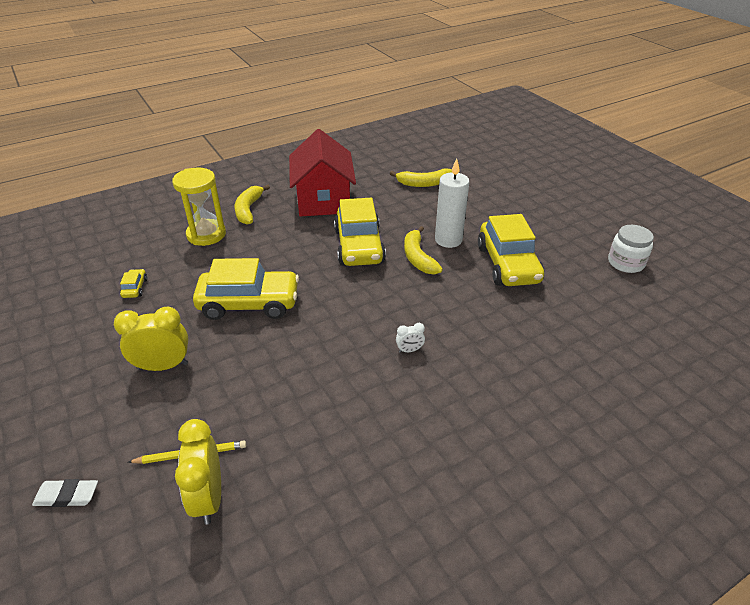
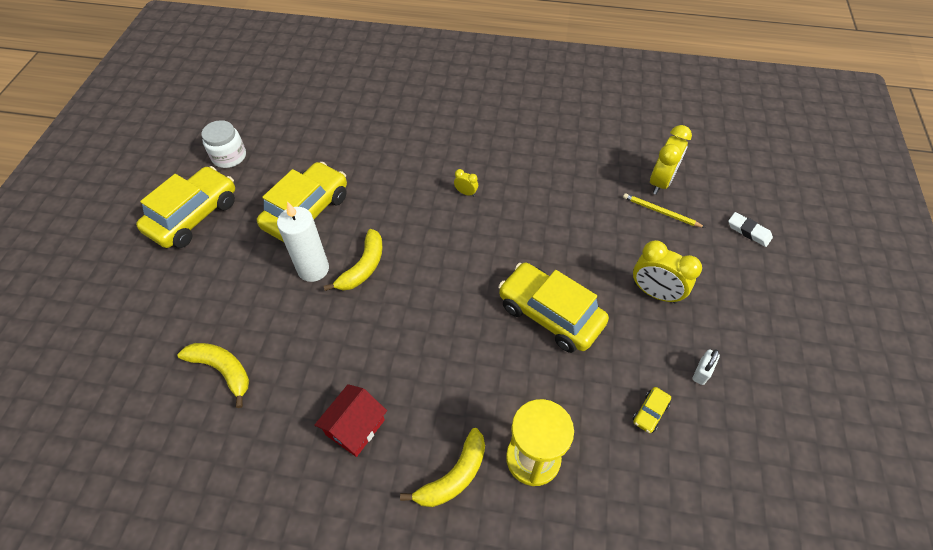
camera: 140 degrees left, 15 degrees up
(98, 330) = (702, 372): none -> white padlock
(323, 200) = (355, 427): red house -> red house, size x0.55
(359, 246) = (396, 318): yellow car -> yellow car (194, 216)
(409, 350) = (466, 193): white clock -> yellow clock

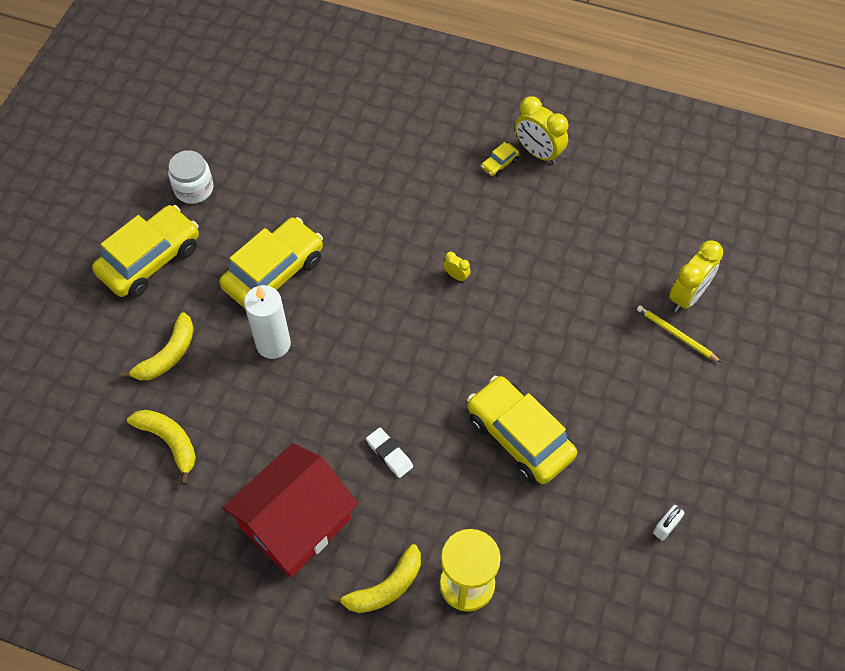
camera: 10 degrees right, 5 degrees up
(355, 427) = (295, 523): red house -> red house, size x1.83
(363, 267) = (327, 350): yellow banana -> yellow banana (168, 355)
(650, 412) = (598, 559): yellow car -> yellow car (499, 164)
(655, 293) = (641, 431): yellow clock -> yellow clock (538, 152)
(748, 231) = (772, 374): white eraser -> white eraser (389, 454)

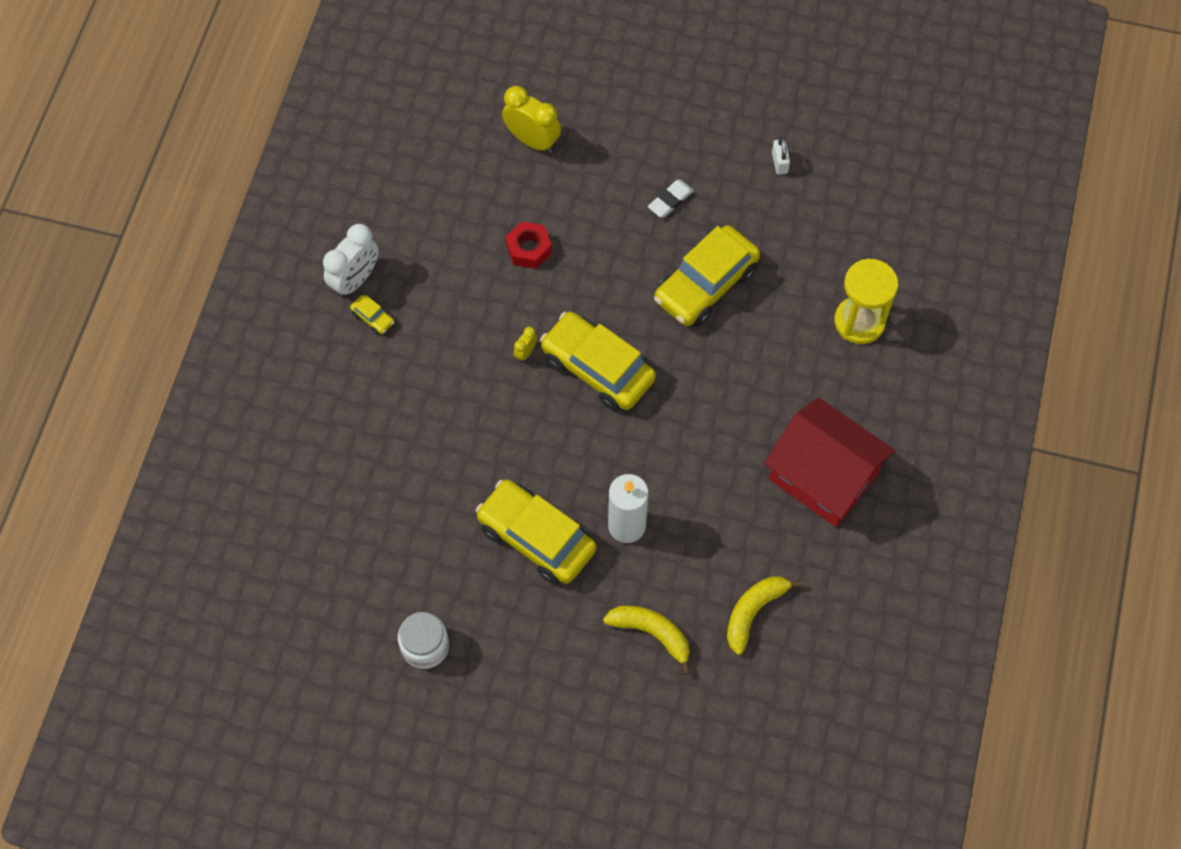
camera: 95 degrees left, 5 degrees up
(150, 260) = (529, 677): yellow car -> yellow car (597, 368)
(385, 587) = (873, 390): yellow banana -> none
(389, 454) = (739, 399): white eraser -> white eraser (670, 200)
(538, 152) = (355, 280): yellow clock -> white clock
(565, 285) = (529, 249): none -> red nut
(666, 526) = (779, 163): white padlock -> white padlock turned 45 degrees clockwise
(676, 334) = (578, 151): yellow pencil -> none

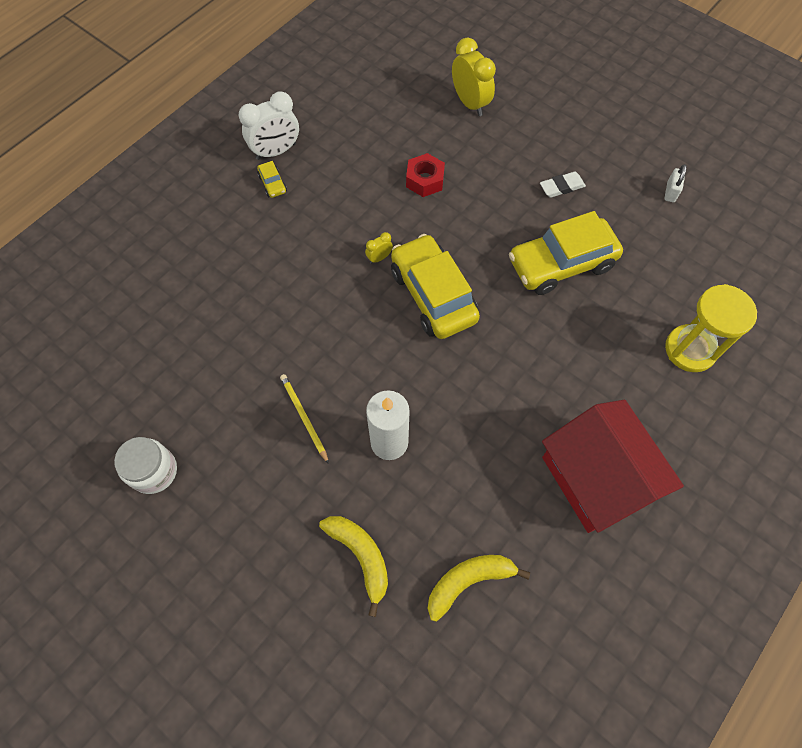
camera: 25 degrees right, 0 degrees up
(536, 538) = (304, 417): yellow car -> yellow pencil

